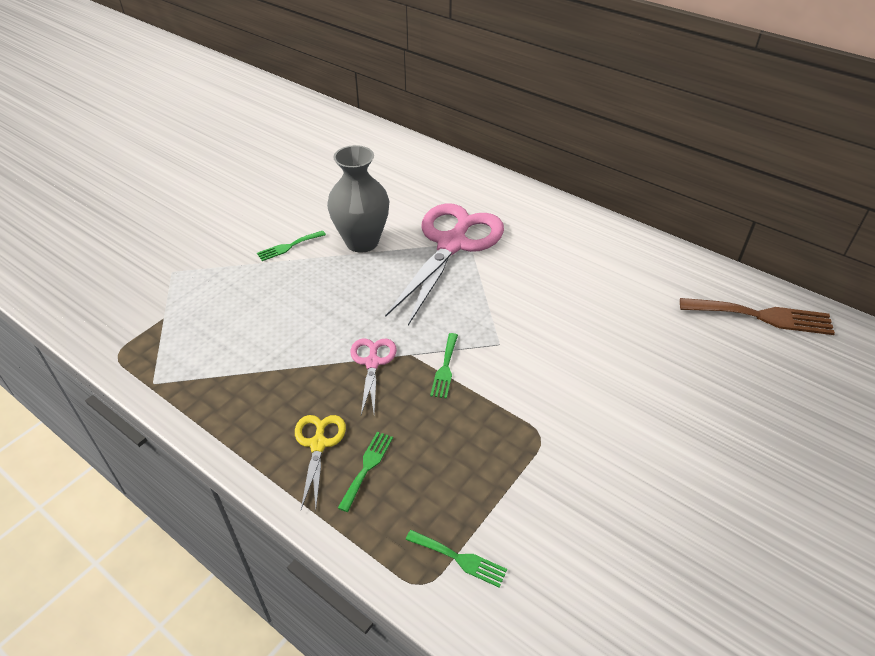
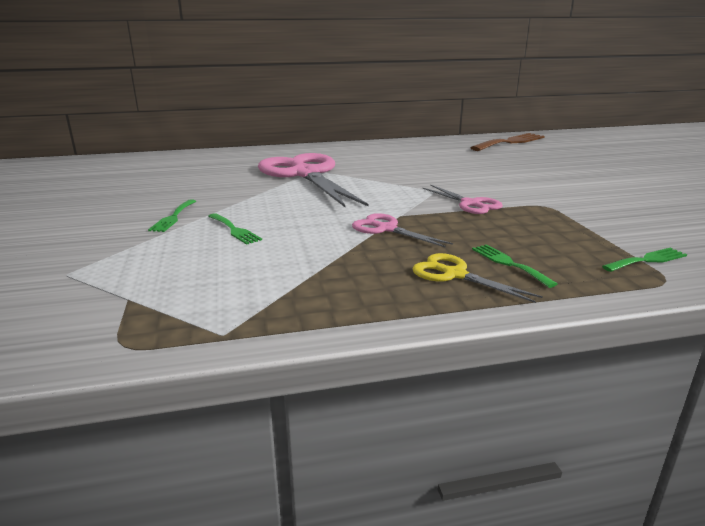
camera: 50 degrees left, 20 degrees down
(362, 242) = (236, 194): grey vase -> none
(445, 368) = (434, 210): green fork -> green fork (234, 230)
(488, 383) = (470, 204): none -> pink scissors

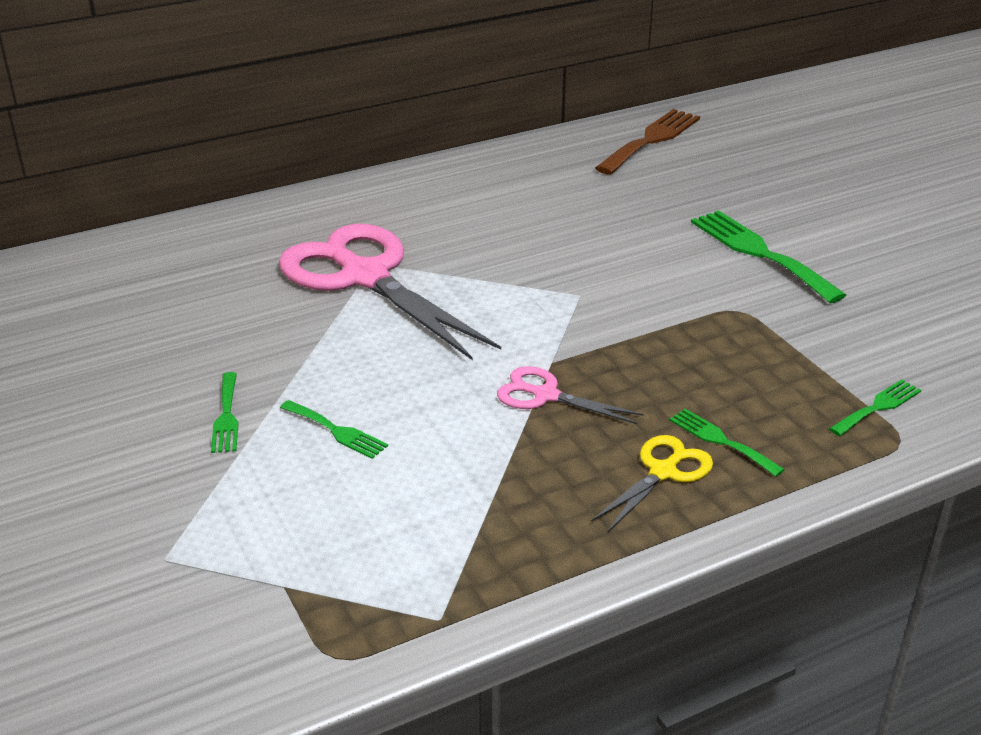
camera: 15 degrees left, 10 degrees up
(454, 274) = (663, 472): yellow scissors -> yellow scissors turned 105 degrees clockwise
(470, 204) = (638, 320): pink scissors -> none
(568, 184) = (760, 253): none -> green fork

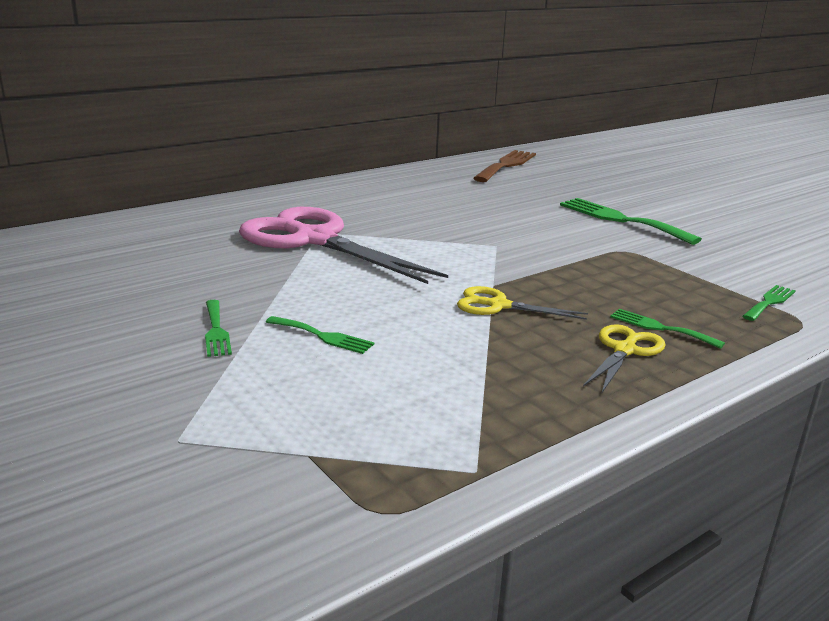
camera: 10 degrees left, 10 degrees down
(545, 395) = (498, 305): pink scissors -> yellow scissors

